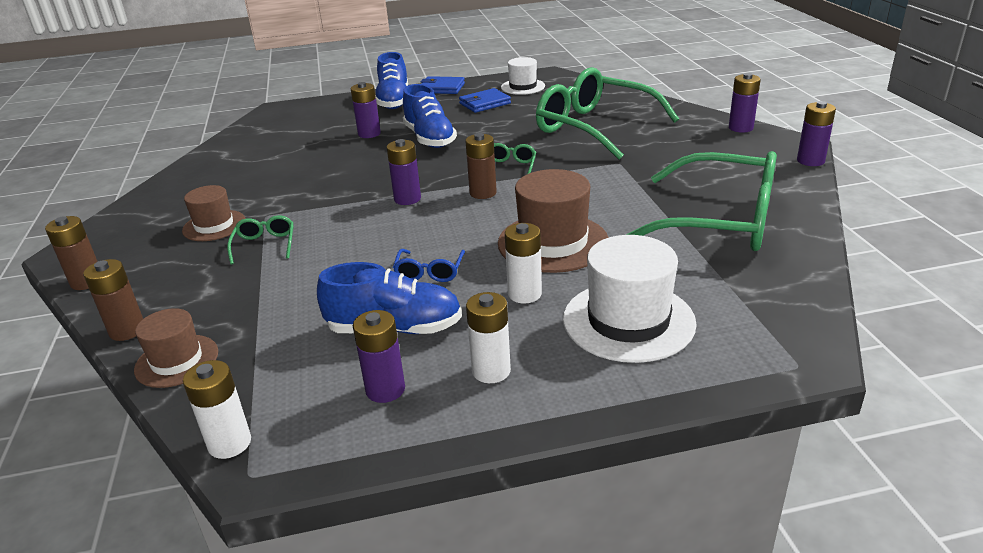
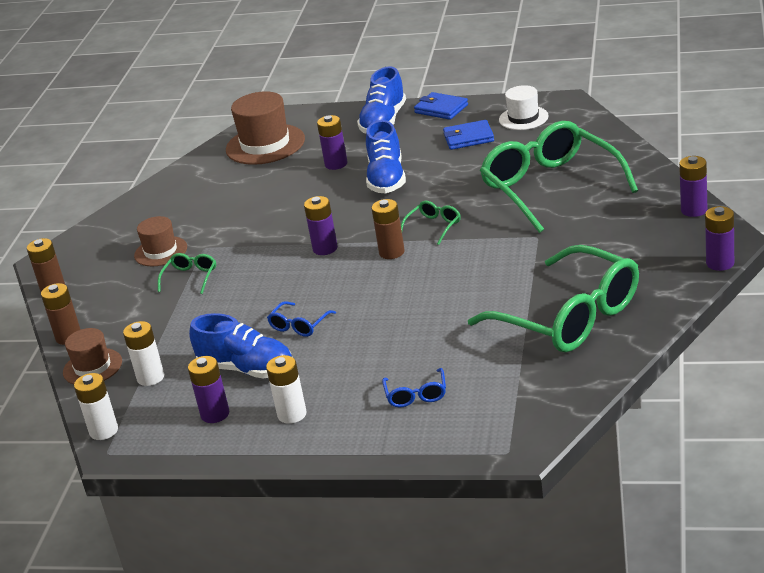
camera: 25 degrees right, 0 degrees up
(524, 294) = (357, 358): white battery -> white battery (150, 377)
(553, 243) = (413, 314): brown hat -> brown hat (265, 144)
(628, 321) = (416, 394): white hat -> blue glasses

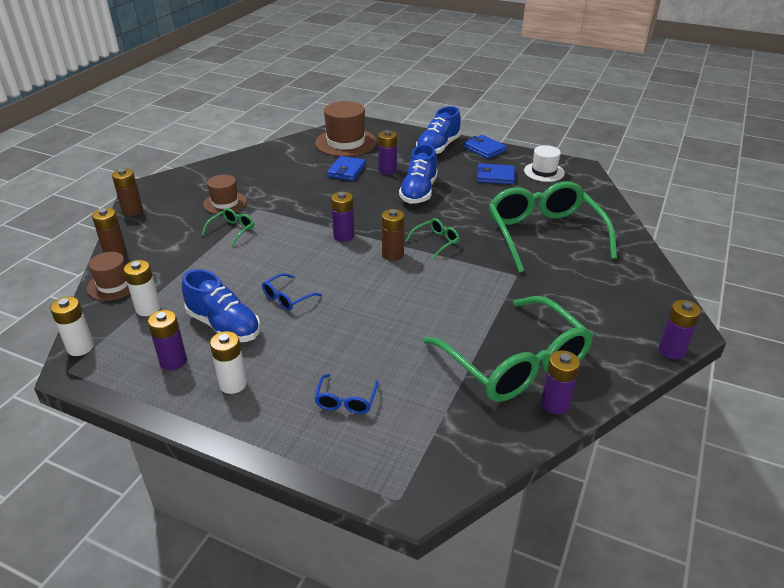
camera: 10 degrees right, 5 degrees up
(286, 177) = (346, 171): none -> blue wallet
(694, 210) = (661, 290): purple battery -> purple battery (555, 404)

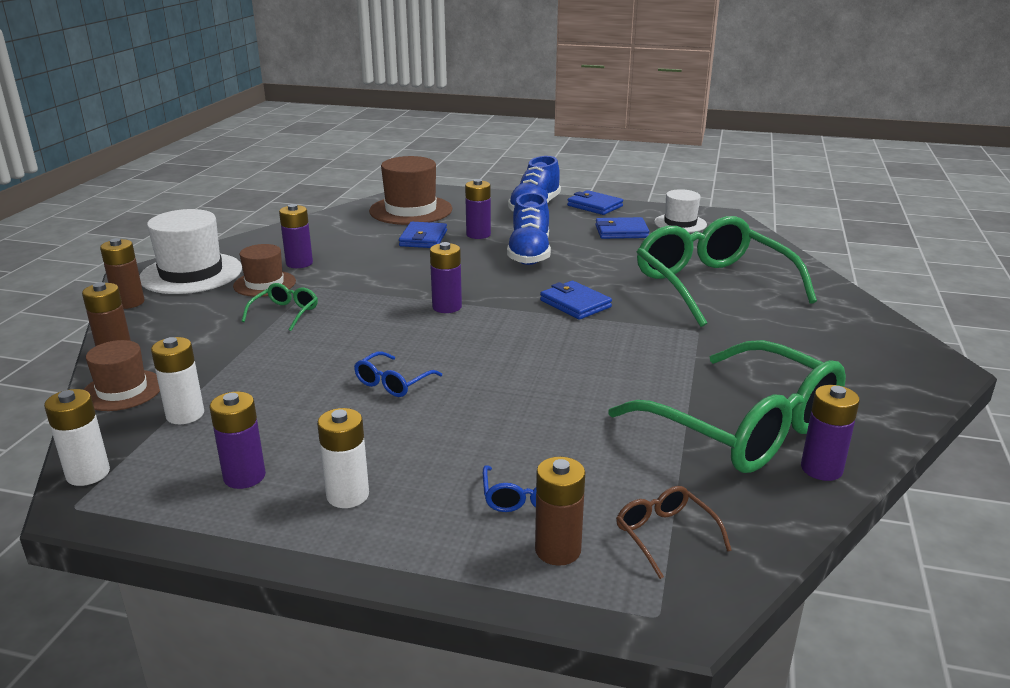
camera: 10 degrees left, 10 degrees down
(178, 189) = (191, 273): none -> white hat
(224, 326) = (309, 424): blue shoe -> none
(393, 254) = (523, 322): brown battery -> brown battery (558, 550)
(426, 442) = (665, 536): none -> brown glasses
(436, 242) = (575, 304): green glasses -> blue wallet
(671, 351) = (937, 393): purple battery -> purple battery (299, 263)

